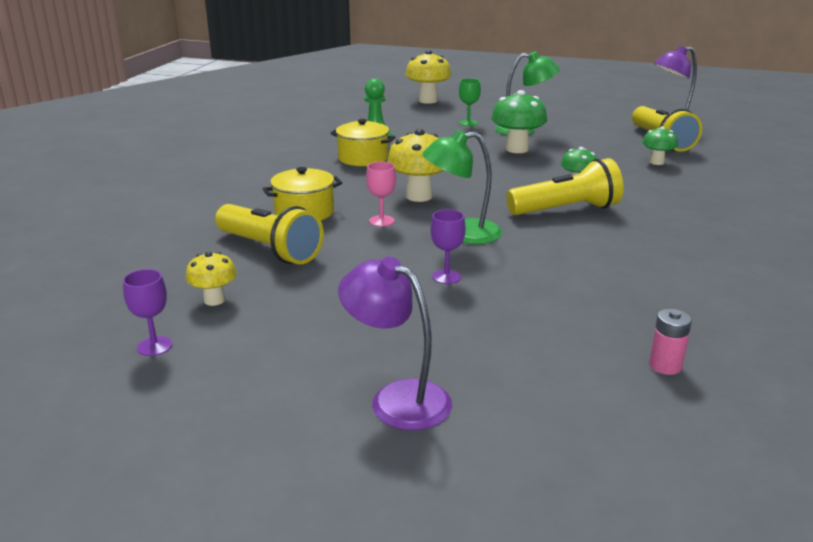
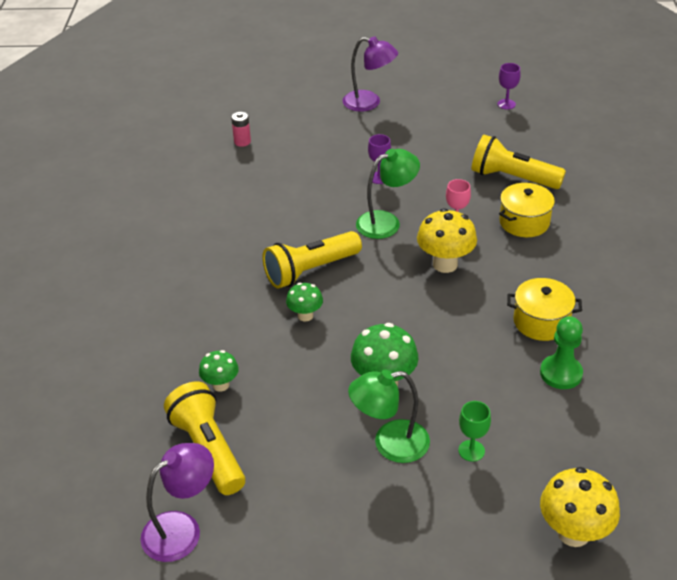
camera: 165 degrees right, 15 degrees up
(214, 300) = (506, 134): yellow mushroom -> none

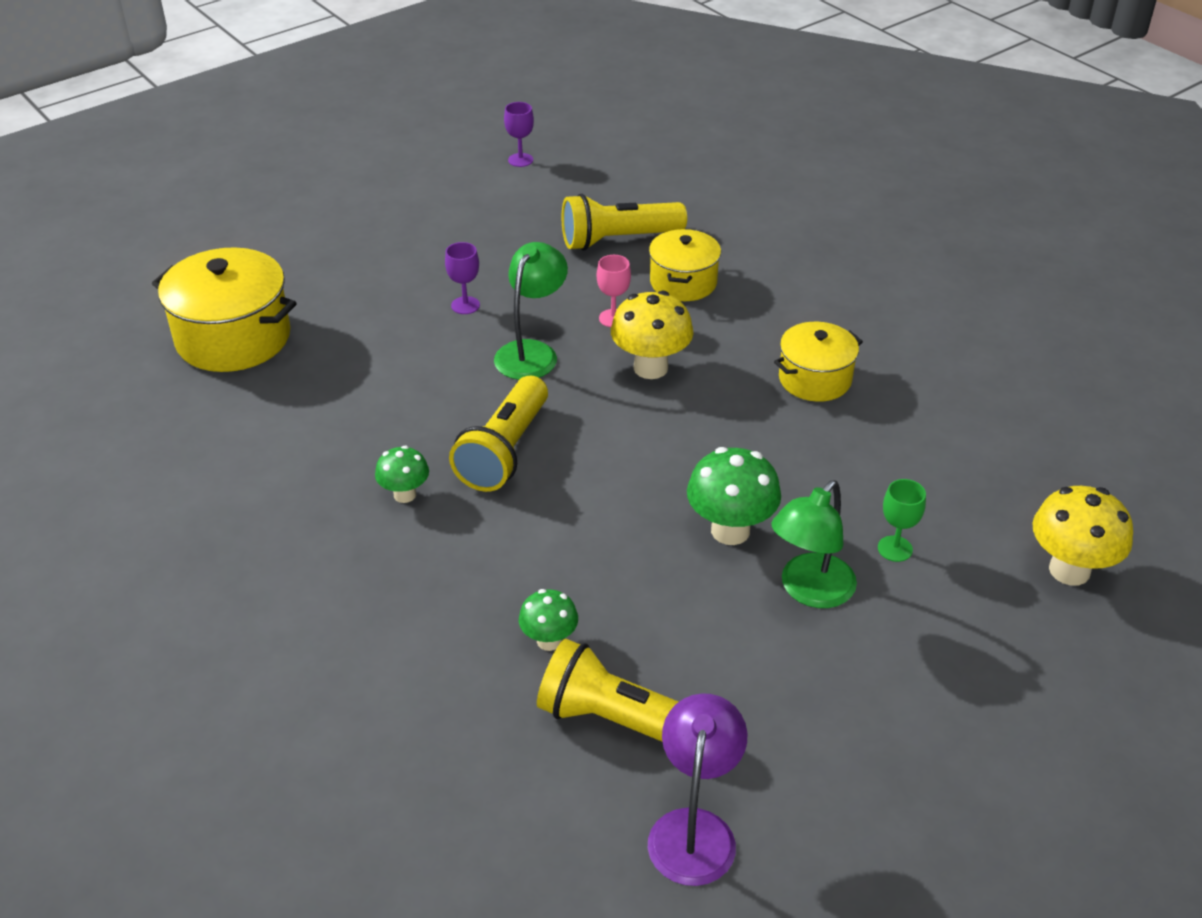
camera: 40 degrees left, 0 degrees up
(242, 142) = (233, 338): pink battery -> yellow pot
(305, 316) = (558, 506): green mushroom -> green mushroom (405, 495)
(369, 103) = (352, 222): purple lamp -> none
(561, 373) = (890, 422): green pawn -> none

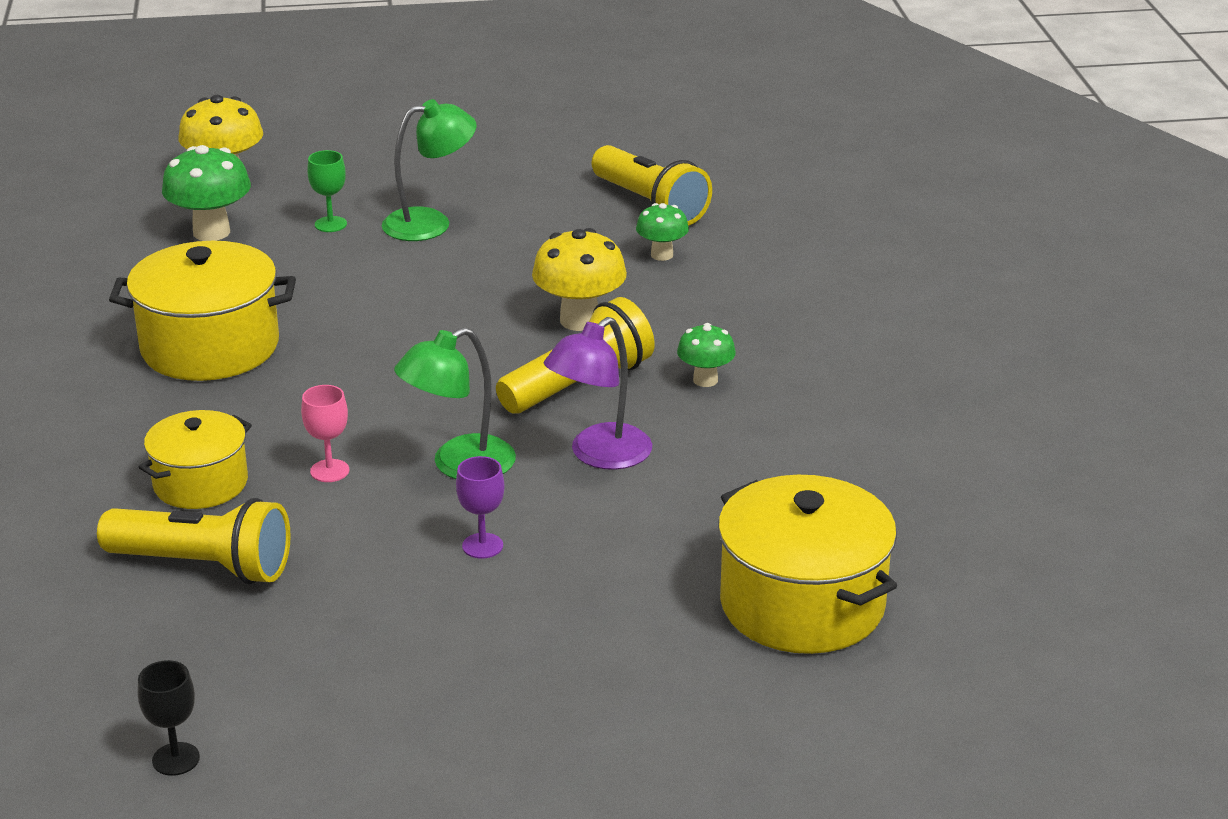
camera: 150 degrees left, 10 degrees down
(520, 160) = (176, 759): purple goblet -> black goblet
(650, 368) = (353, 408): yellow mushroom -> yellow mushroom (579, 320)
(694, 829) = (650, 155): purple lamp -> purple lamp (599, 455)
(730, 530) = (443, 271): green mushroom -> green mushroom (211, 232)
(815, 379) = (210, 347): yellow pot -> yellow pot, size x1.62

